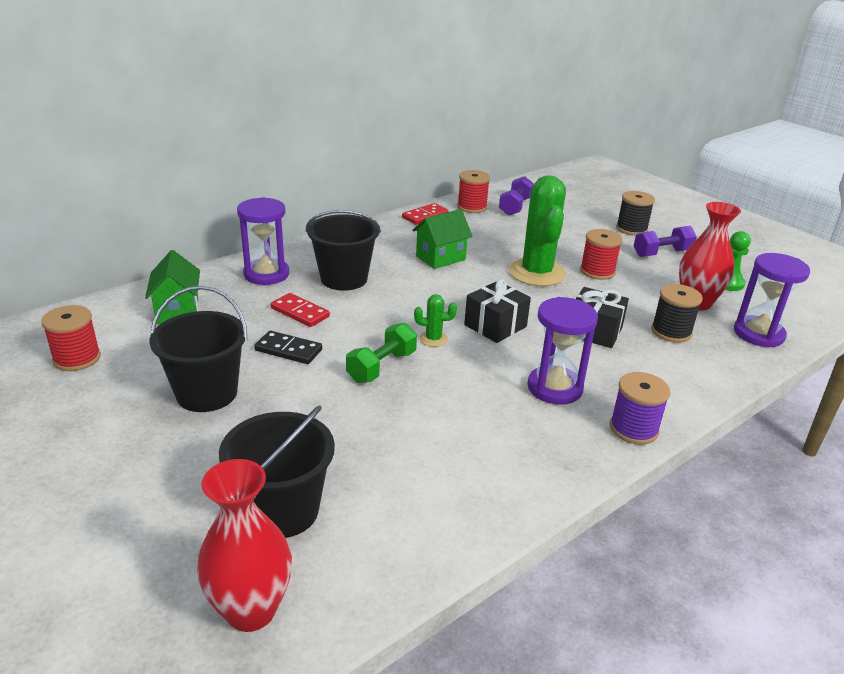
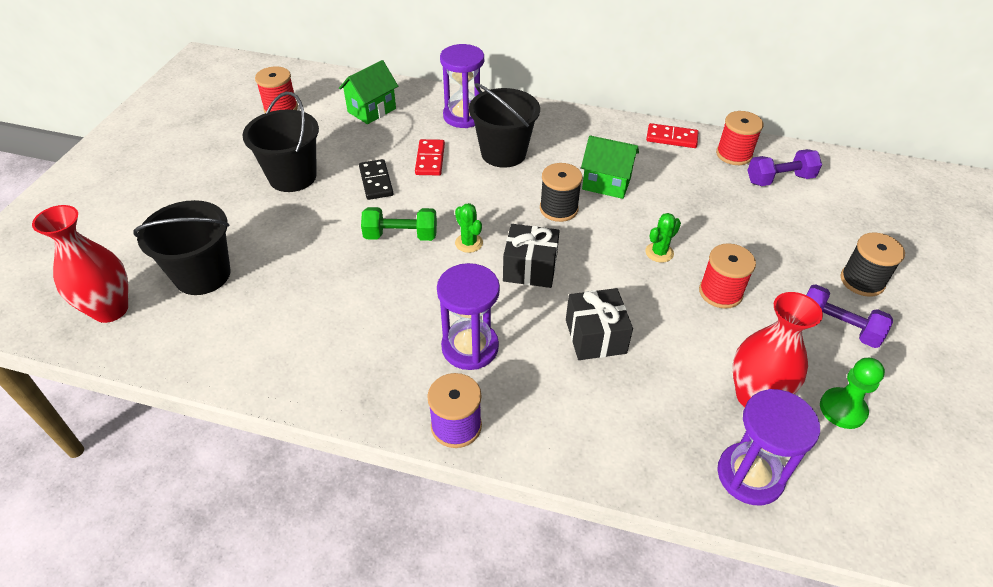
camera: 55 degrees right, 15 degrees up
(536, 273) = (659, 252): green cactus -> green cactus, size x0.43
(671, 332) = (663, 395): black spool -> black spool (558, 209)

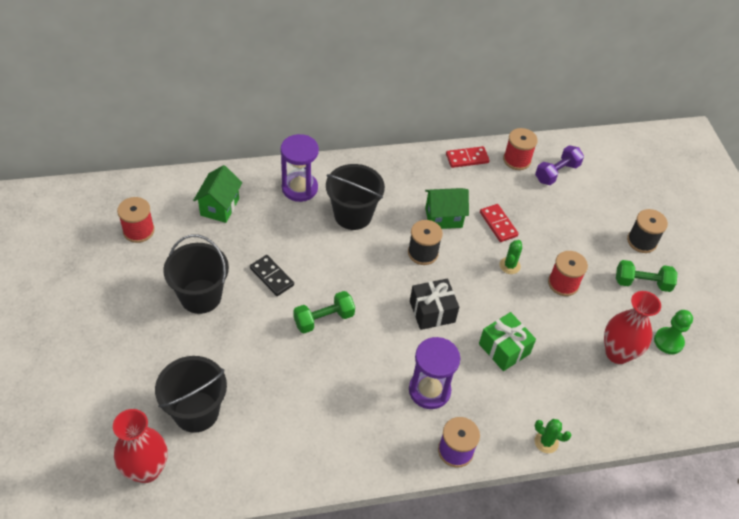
camera: 30 degrees left, 5 degrees up
(430, 159) = (300, 241): red domino -> red domino (498, 224)
(469, 243) = (377, 306): green cactus -> green cactus (546, 442)
(595, 336) = (504, 349): black gift -> green gift
(750, 475) = (638, 407): purple hourglass -> none
(837, 327) = (642, 283): purple dumbbell -> green dumbbell

